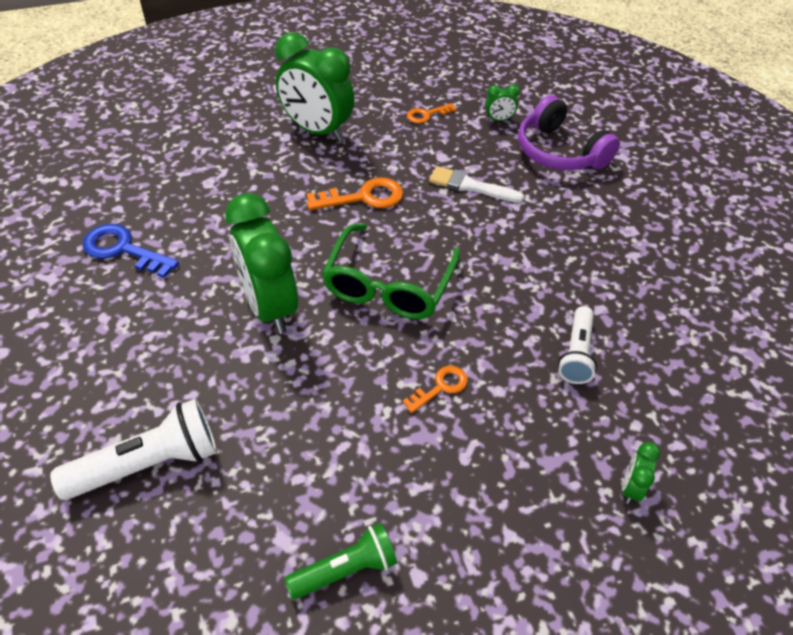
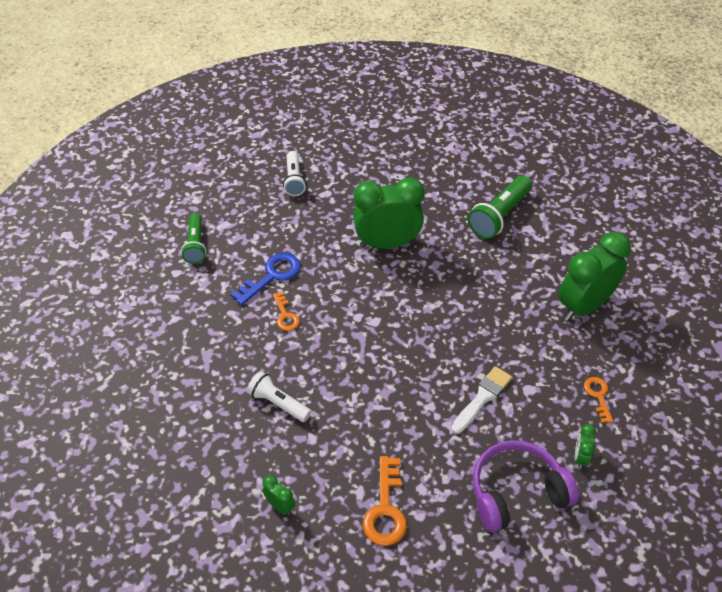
camera: 110 degrees right, 0 degrees up
(123, 250) = (465, 180): blue key -> blue key (272, 276)
(149, 463) = (294, 180): white flashlight -> white flashlight, size x0.66
(191, 208) = (499, 216): none -> green flashlight
(363, 197) = (486, 318): orange key -> orange key (385, 509)
(389, 284) = (385, 311): green glasses -> none
(631, 487) = (169, 390): green clock -> green clock (280, 506)

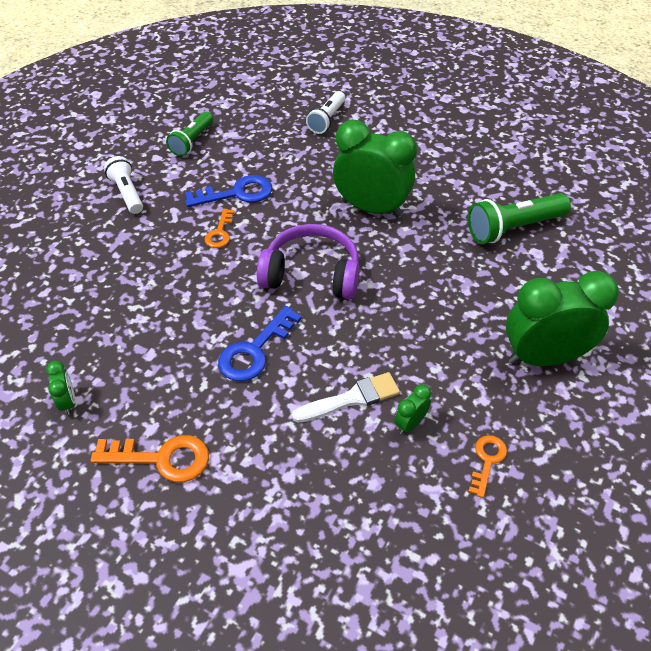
camera: 30 degrees right, 0 degrees up
(278, 403) = (146, 307): white flashlight -> white flashlight (127, 193)
(385, 509) = (161, 458): orange key -> orange key turned 120 degrees counterclockwise
(388, 396) = (255, 350): none -> blue key
(517, 493) = (310, 517): purple headphones -> purple headphones (312, 274)
(580, 457) = (414, 517): green clock -> green clock (410, 423)

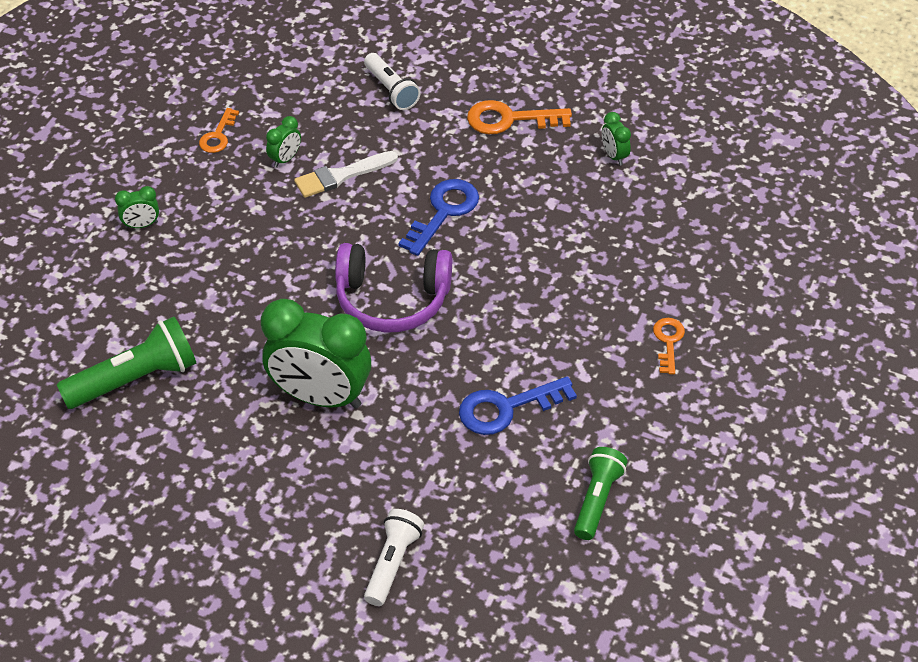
camera: 175 degrees right, 0 degrees up
(127, 193) = (657, 398): white flashlight -> white flashlight (391, 90)
(220, 232) = (515, 346): orange key -> orange key (668, 342)
(543, 357) = (141, 225): green clock -> green clock, size x0.42

